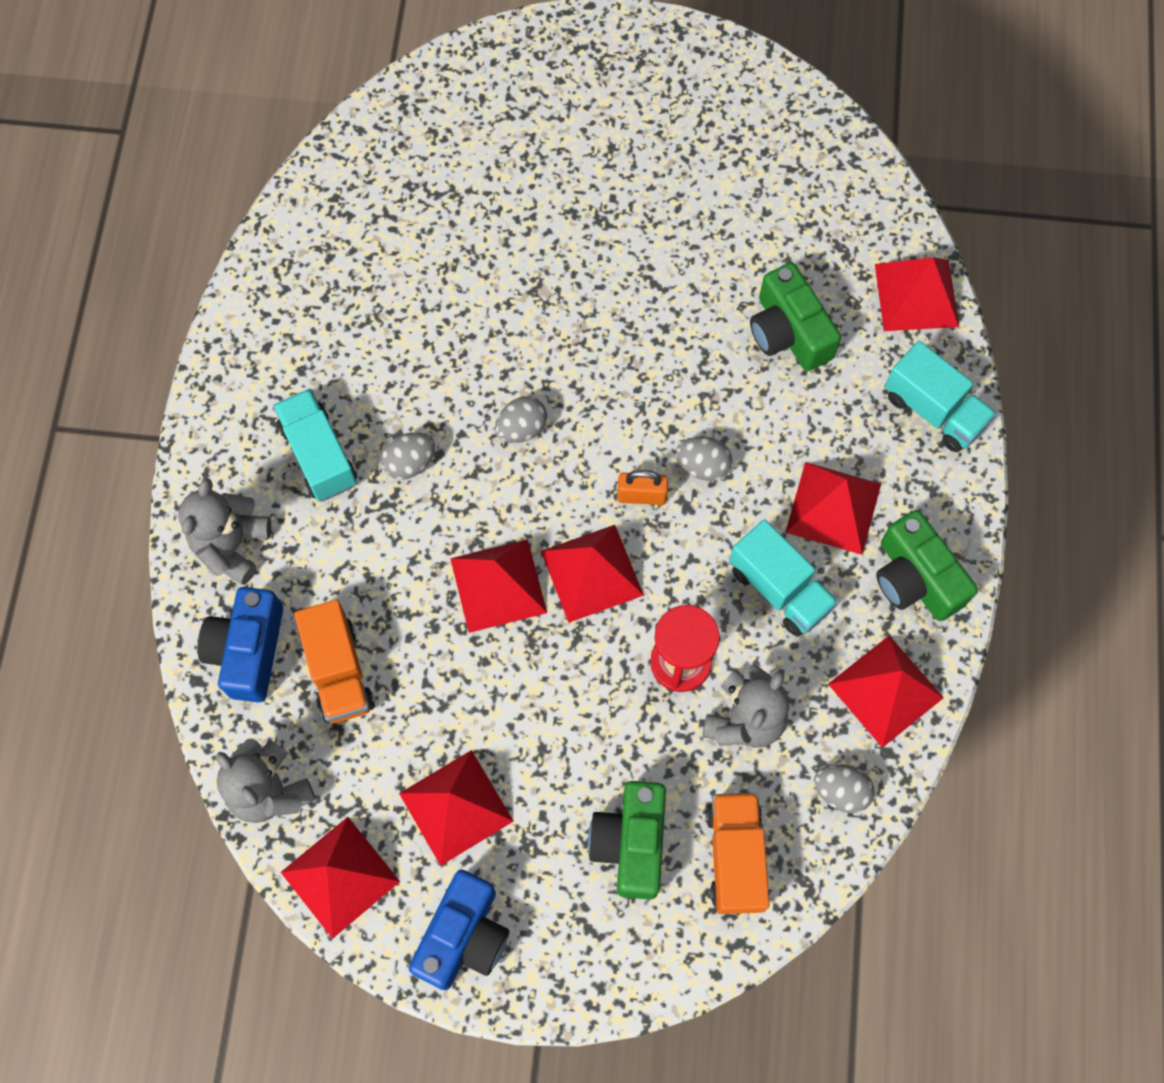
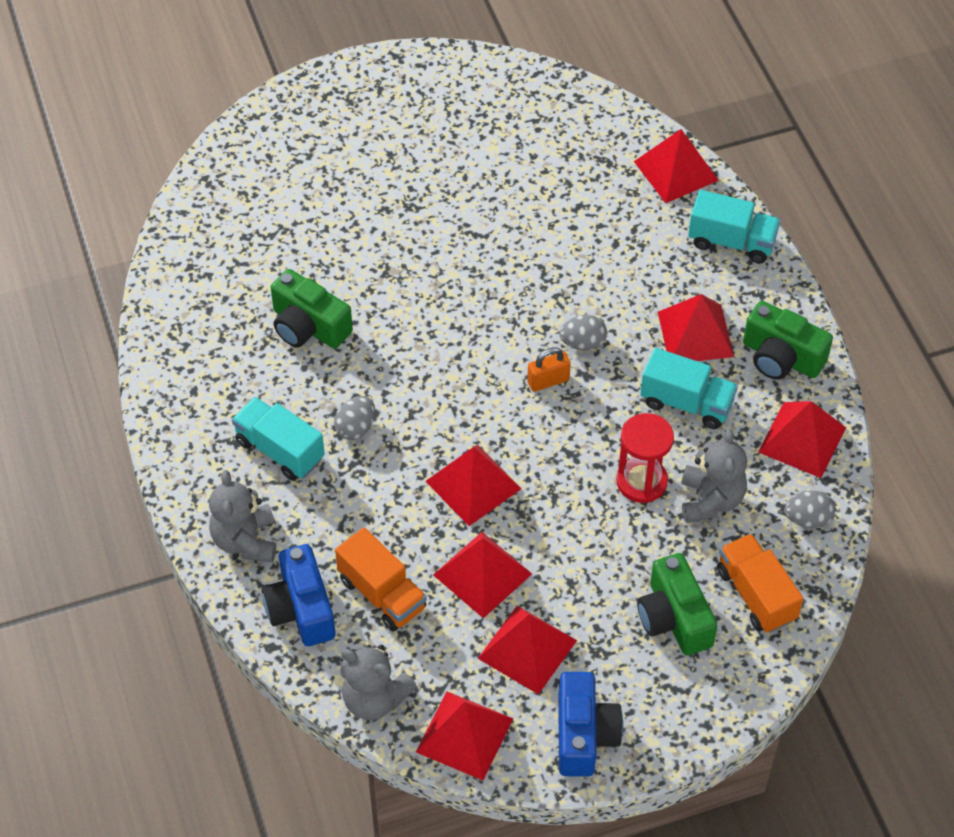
camera: 25 degrees left, 15 degrees down
(521, 428) = (430, 371): grey egg -> none
(592, 573) = (540, 448): red pyramid -> red pyramid (482, 574)
(788, 332) = (596, 230): green camera -> green camera (308, 326)

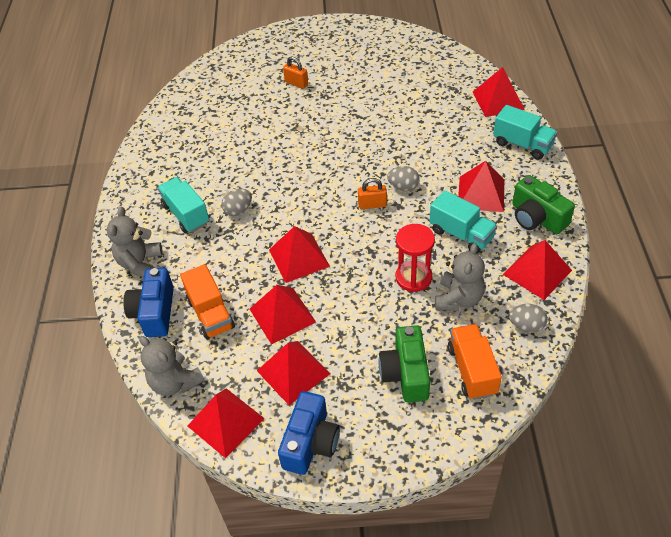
camera: 20 degrees right, 5 degrees down
(308, 326) = (235, 149): green camera -> none
(358, 191) = (296, 83): none -> orange padlock

